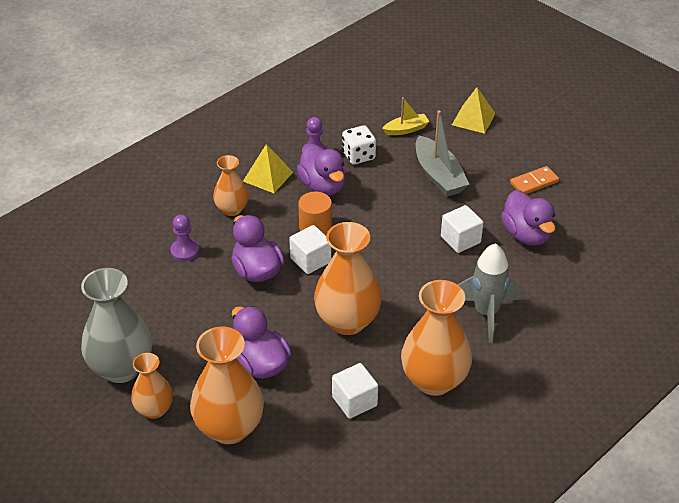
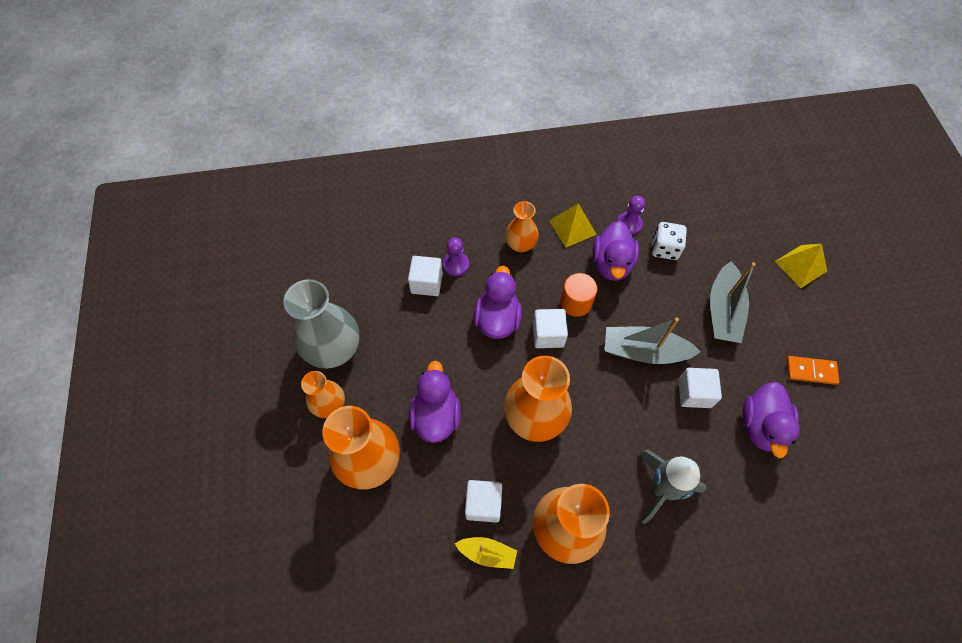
camera: 35 degrees right, 20 degrees up
(168, 277) = (426, 283): none -> white cube
(399, 232) = (644, 351): none -> grey boat
(406, 129) = (727, 243): yellow boat -> yellow boat (487, 553)

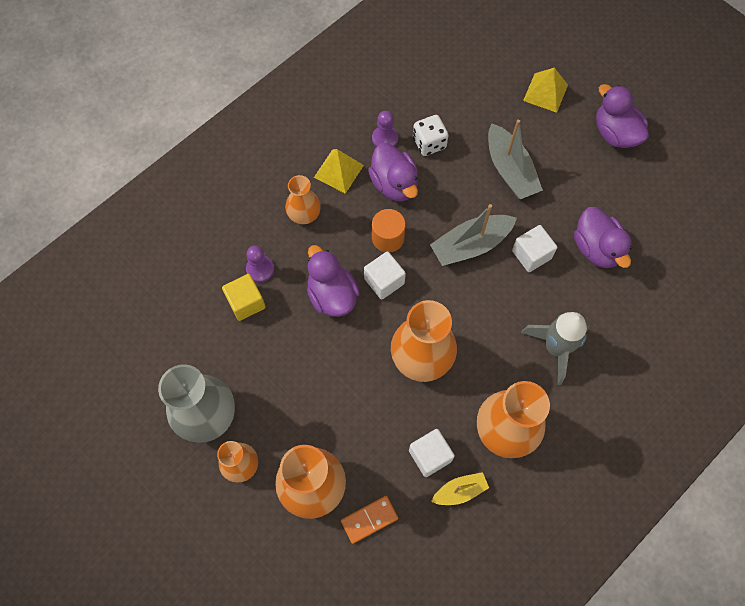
camera: 35 degrees left, 5 degrees up
(426, 283) = (246, 302): white cube -> yellow cube
(436, 415) = (340, 412): purple duck -> purple duck (615, 133)
(811, 371) = (605, 179): orange domino -> orange domino (369, 519)

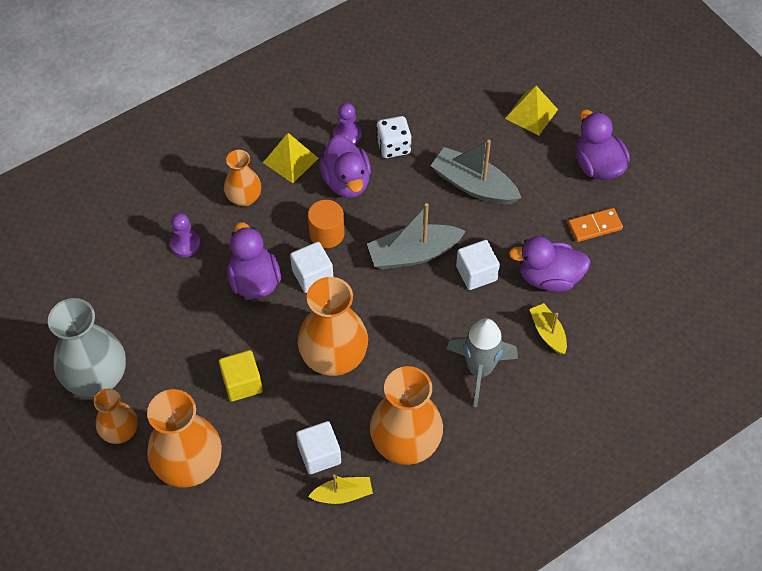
camera: 10 degrees right, 10 degrees down
(246, 302) = (163, 274): yellow cube -> yellow cube (242, 383)
(369, 519) = (240, 506): orange domino -> orange domino (594, 226)
(510, 170) = (474, 185): grey boat -> grey boat turned 135 degrees clockwise
(596, 248) = (549, 277): purple duck -> purple duck turned 105 degrees clockwise
(608, 302) = (548, 333): none -> yellow boat

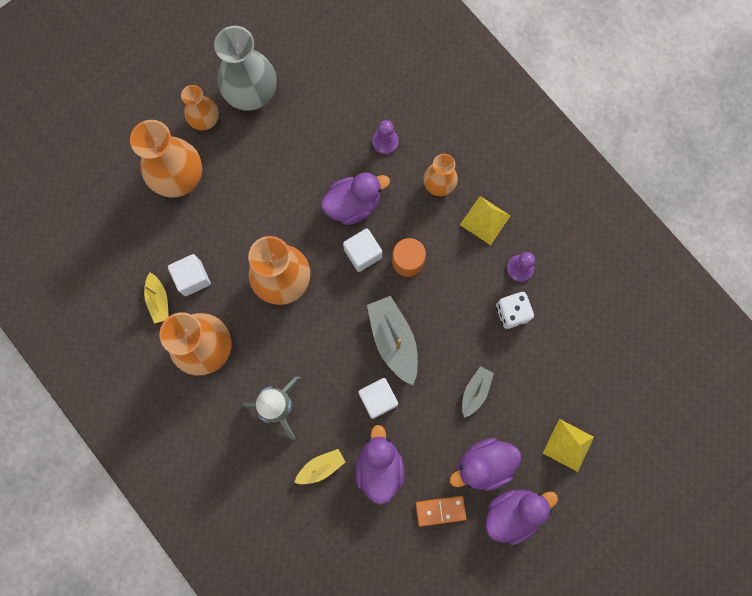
camera: 85 degrees right, 20 degrees up
(242, 383) = (254, 208): yellow cube -> none
(346, 181) = (466, 273): purple duck -> purple duck (483, 465)
(474, 185) = (475, 392): grey boat -> grey boat, size x0.58
(594, 226) = (440, 510): orange domino -> orange domino turned 75 degrees counterclockwise

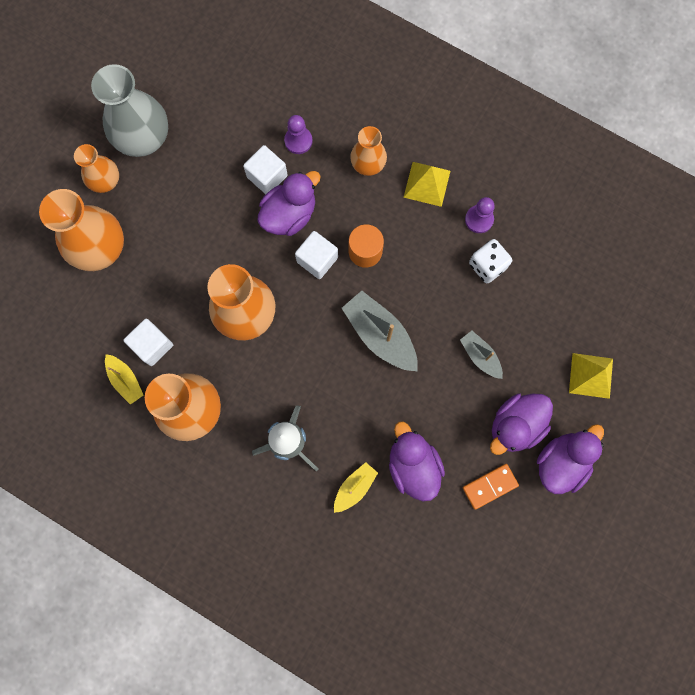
camera: 20 degrees left, 0 degrees up
(378, 399) = (386, 399): white cube -> white cube (267, 176)
(475, 392) = (480, 356): grey boat -> grey boat turned 45 degrees counterclockwise

